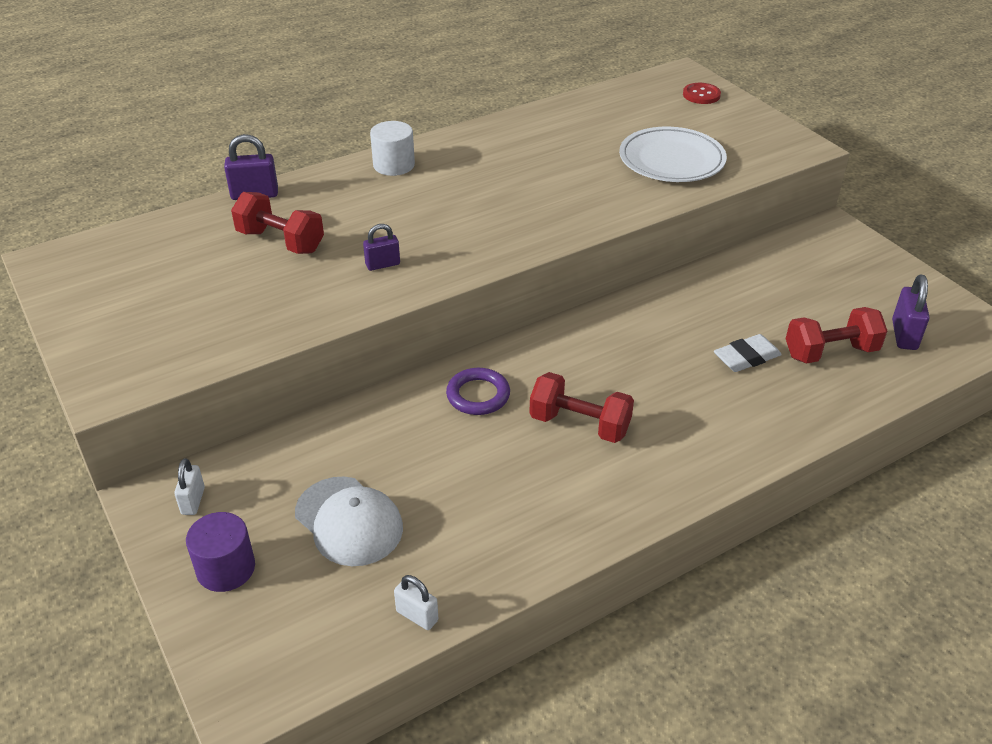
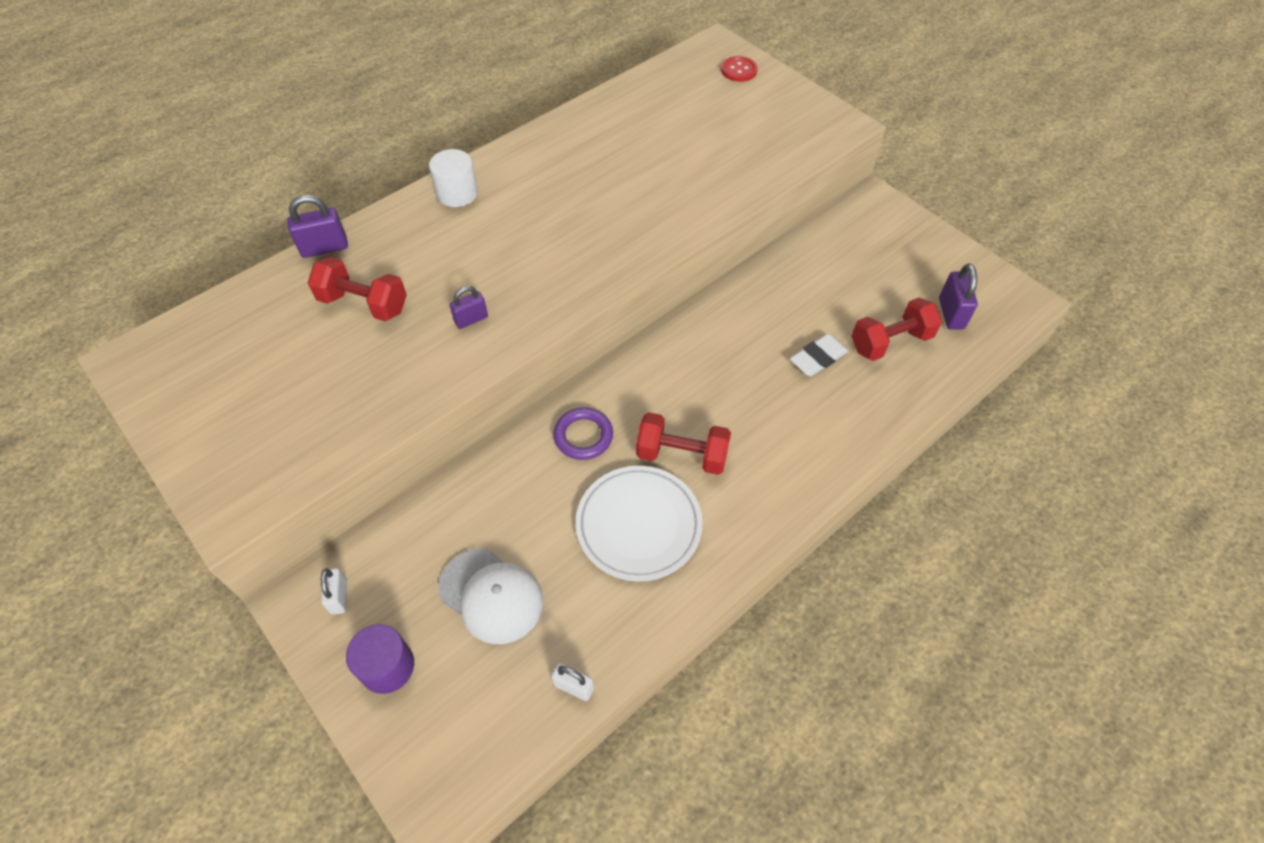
camera: 10 degrees left, 15 degrees up
(671, 160) = (724, 155): white plate -> white plate (638, 525)

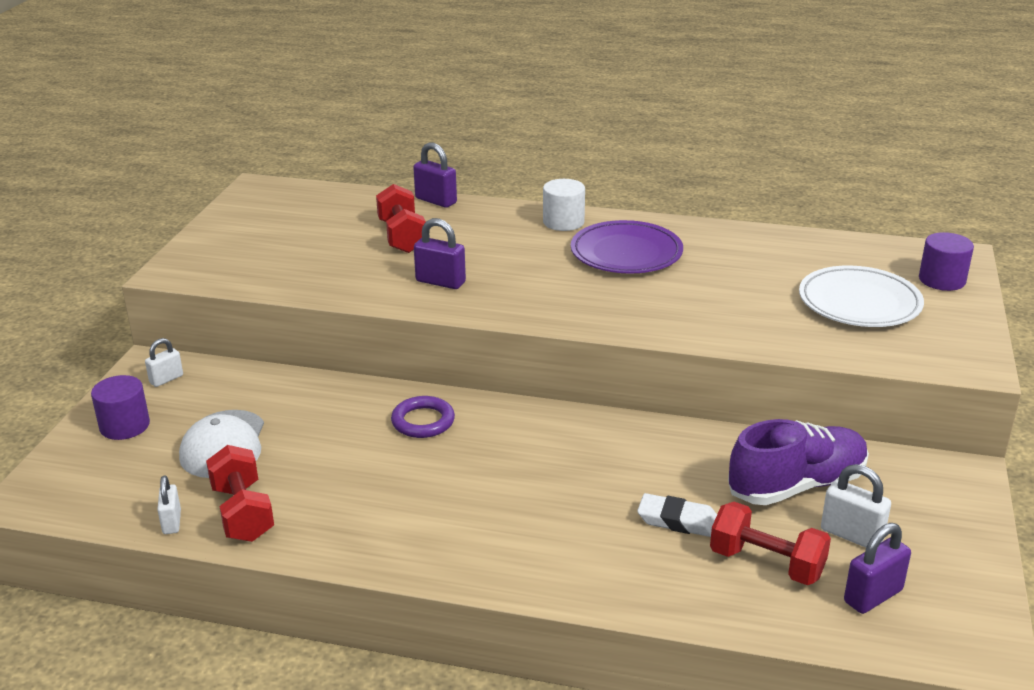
camera: 55 degrees right, 25 degrees down
(471, 319) = (440, 282): purple padlock -> purple padlock, size x1.51
(545, 188) = (626, 253): none -> purple plate
(638, 525) = (359, 490): white plate -> white plate (859, 303)
(682, 455) = (460, 483): red dumbbell -> red dumbbell (243, 513)
(739, 70) = (942, 280): red button -> purple cylinder
(827, 278) = (796, 485): none -> purple shoe
(892, 286) = (851, 535): none -> white padlock

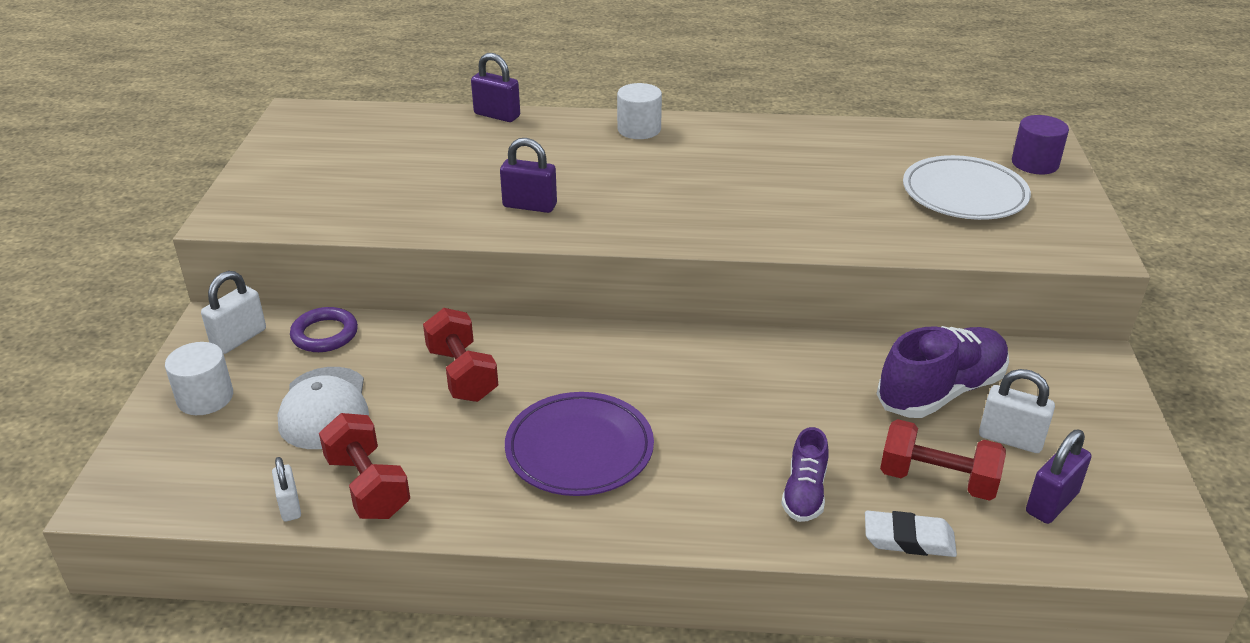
camera: 10 degrees left, 5 degrees up
(125, 426) = (205, 398): purple cylinder -> white cylinder
(166, 379) = (239, 338): white padlock -> white padlock, size x1.51
(402, 237) = (472, 158): red dumbbell -> red dumbbell (462, 374)
(423, 421) = (537, 360): purple ring -> purple ring (324, 334)
(626, 253) = (714, 159): purple plate -> purple plate (579, 449)
(635, 561) = (804, 493): none -> purple shoe
(678, 520) = (834, 443): white eraser -> white eraser (908, 539)

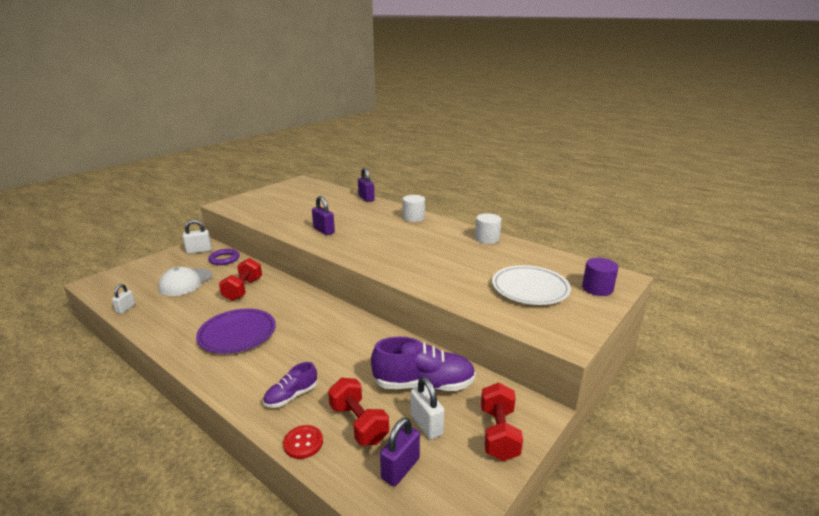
camera: 35 degrees right, 10 degrees down
(205, 398) = (161, 265): white cylinder -> white cylinder (487, 239)
(368, 486) = (155, 313): red dumbbell -> red dumbbell (498, 433)
(908, 539) = (303, 443): white eraser -> red button
(1051, 503) = (400, 468): purple padlock -> purple padlock turned 45 degrees counterclockwise

